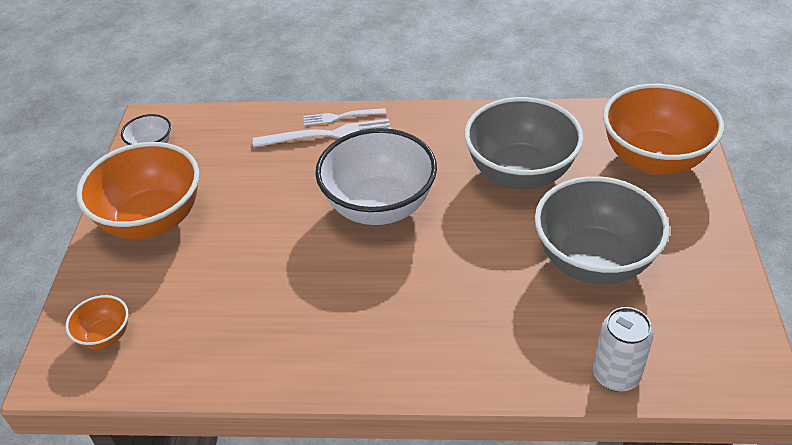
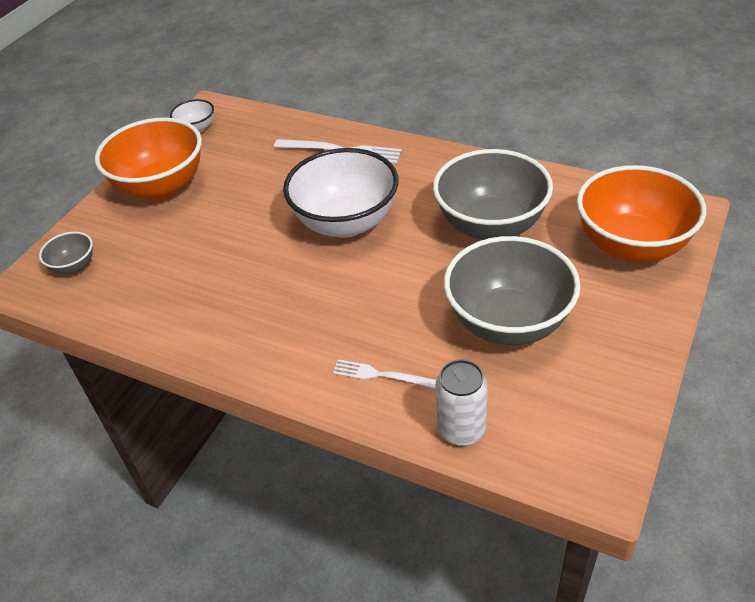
camera: 25 degrees right, 0 degrees up
(105, 336) = (74, 266): orange bowl -> grey bowl
(341, 117) = (362, 138): white fork -> white fork (381, 375)

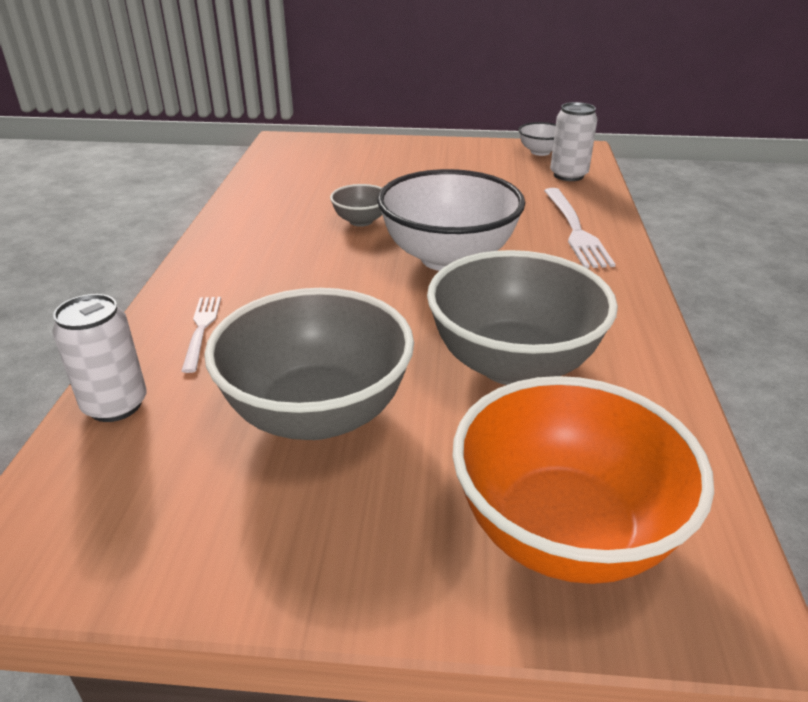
camera: 65 degrees right, 10 degrees down
(74, 266) = (312, 151): grey bowl -> grey bowl (361, 221)
(161, 187) = (439, 158): orange bowl -> none
(252, 127) = (568, 175): none -> white can

